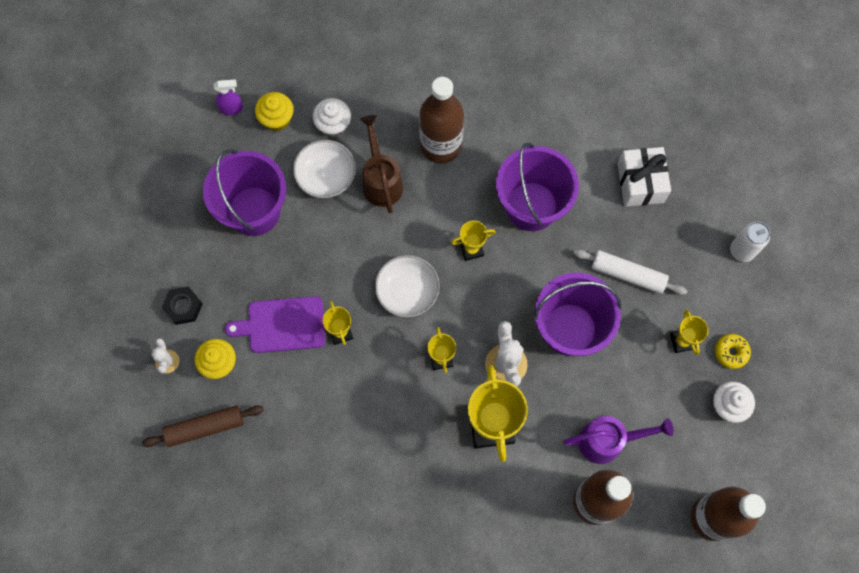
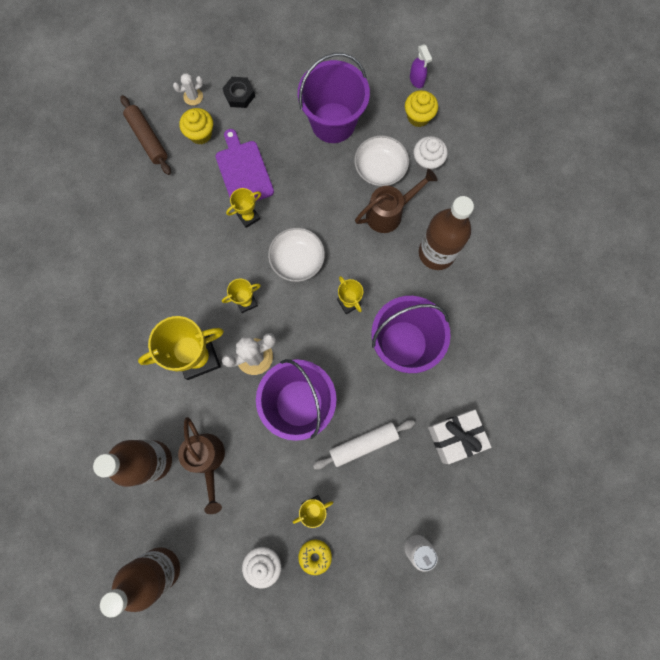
camera: 75 degrees right, 5 degrees up
(607, 441) = (207, 459): purple watering can -> brown watering can
(628, 274) = (363, 444): white rolling pin -> white rolling pin turned 60 degrees clockwise

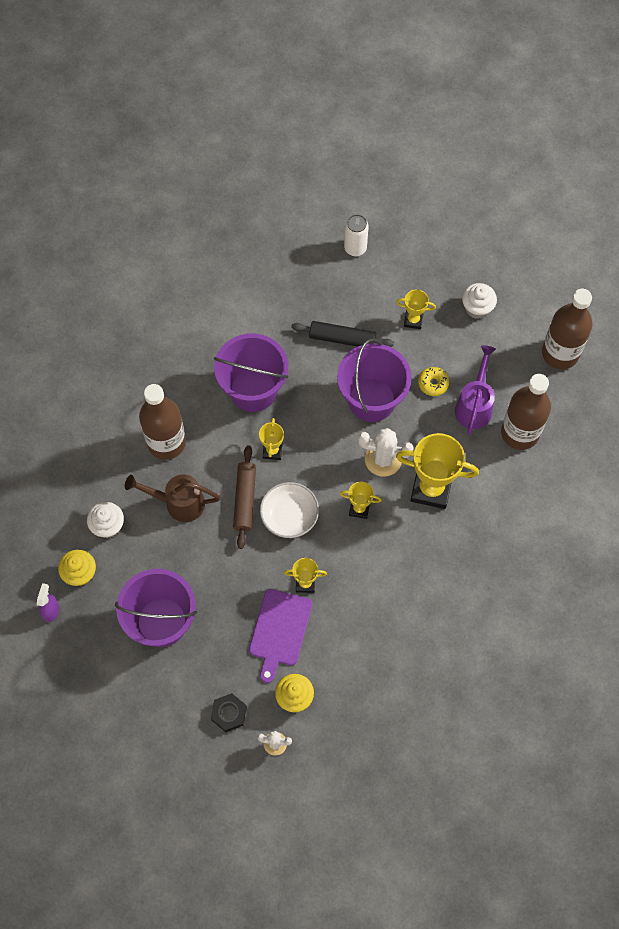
camera: 145 degrees left, 10 degrees down
(148, 139) = (348, 727): brown rolling pin -> brown rolling pin (245, 499)
(207, 459) = (474, 405): brown watering can -> purple watering can
(315, 556) = (435, 289): yellow donut -> yellow donut (433, 383)
(363, 444) = (342, 338): white rolling pin -> black rolling pin
(380, 168) = (154, 548): white bowl -> none
(455, 437) = (267, 299): white gift -> none

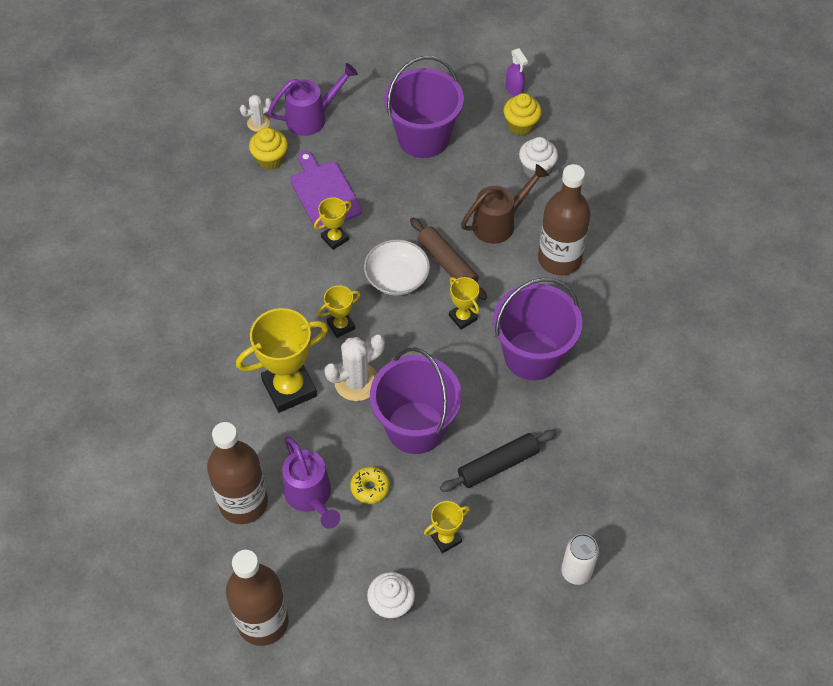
camera: 140 degrees right, 10 degrees down
(229, 713) = (312, 118): black nut -> purple watering can

